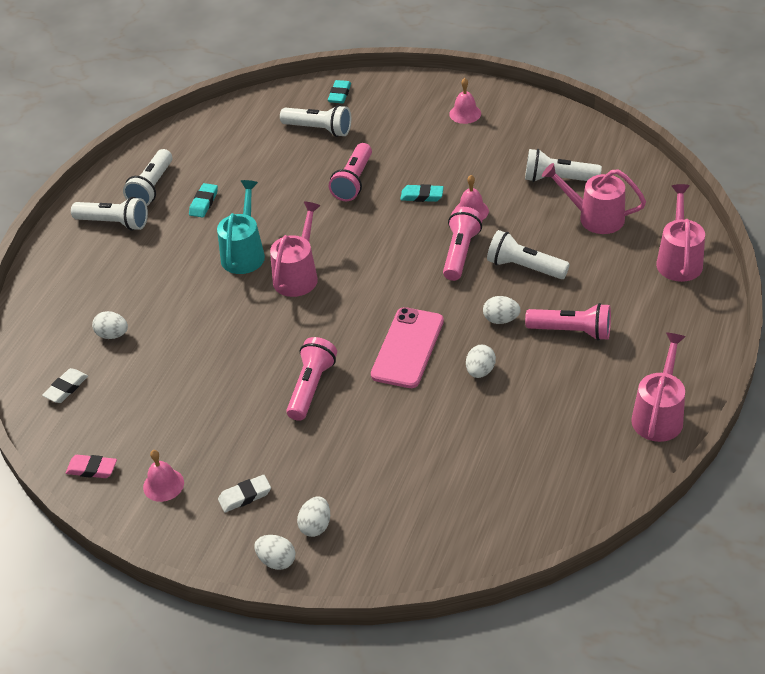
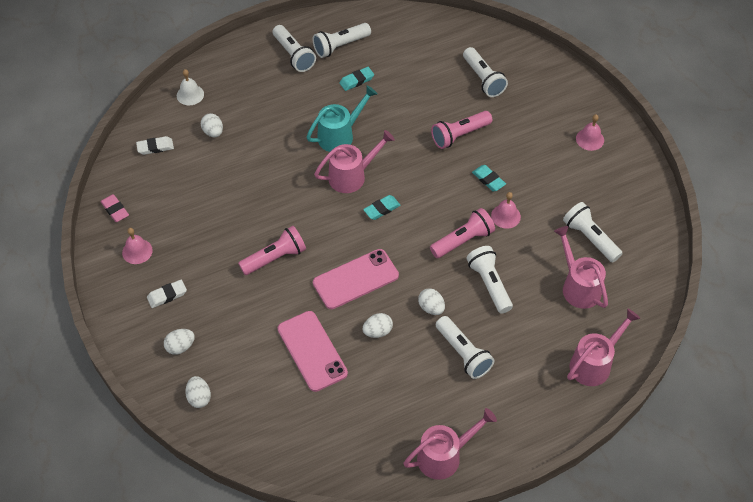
camera: 40 degrees right, 10 degrees up
(46, 322) = (190, 95): none -> white bell
(245, 496) = (167, 295): white eraser -> white eraser turned 45 degrees counterclockwise
(276, 560) = (139, 349): white egg -> white egg (199, 397)
(339, 94) = (526, 62): turquoise eraser -> turquoise eraser (381, 209)
(443, 430) = (312, 351): none -> pink phone
(572, 331) = (463, 353): pink flashlight -> white flashlight

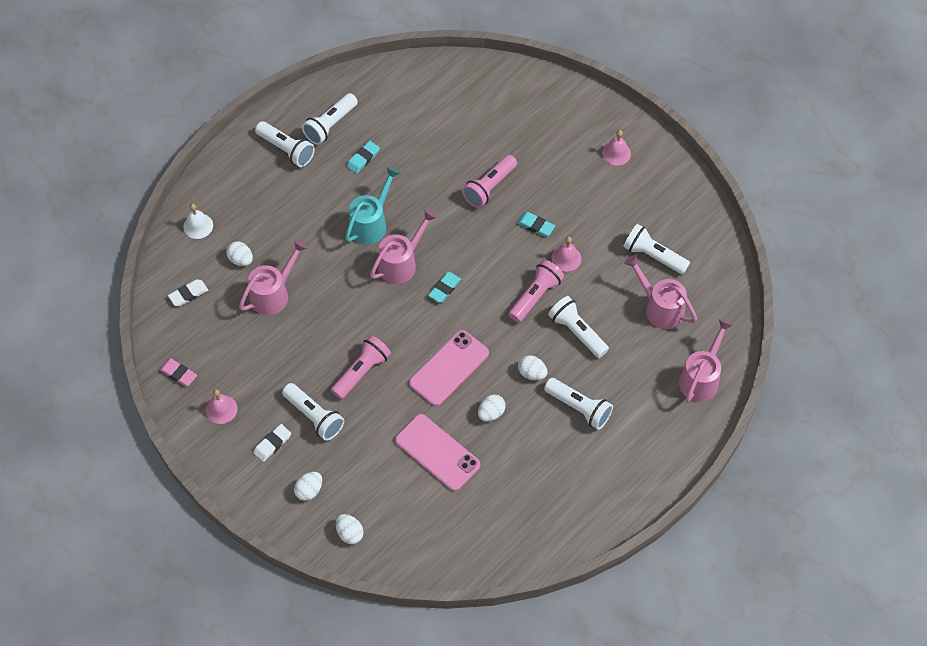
camera: 20 degrees left, 5 degrees up
(445, 455) = (600, 510): pink watering can -> pink watering can (274, 293)
(483, 79) = (489, 119): white flashlight -> white flashlight (314, 417)

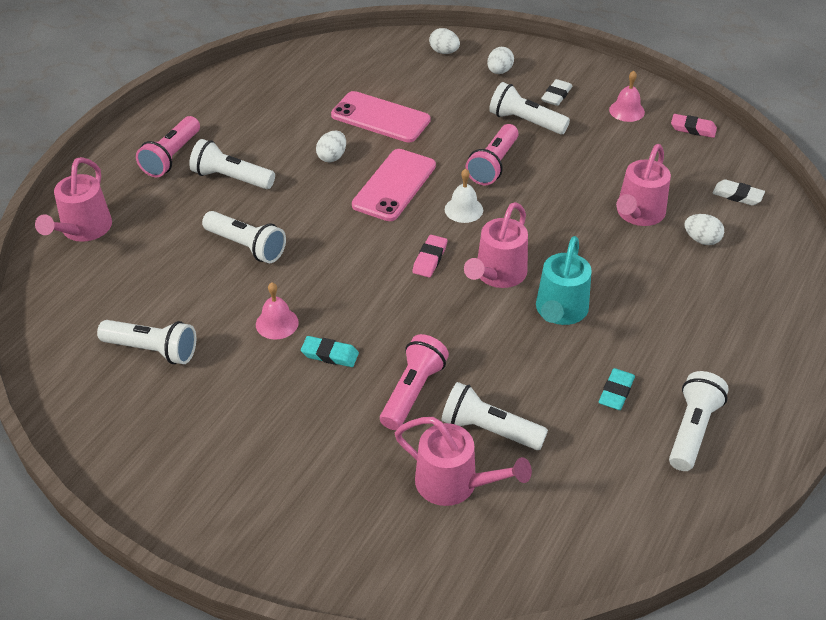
camera: 165 degrees right, 15 degrees down
(188, 294) = (737, 195): white eraser -> white eraser turned 75 degrees clockwise
(198, 226) = (782, 264): white bell -> white bell (463, 209)
(286, 150) = (733, 381): white flashlight -> white flashlight (489, 430)
(444, 288) = (430, 259): turquoise eraser -> pink eraser
(532, 373) = (294, 198): white egg -> none
(535, 296) = (309, 273): pink flashlight -> pink flashlight (171, 157)
(616, 153) = (224, 486): pink bell -> none
(659, 307) = (140, 292): pink watering can -> pink watering can (455, 484)

